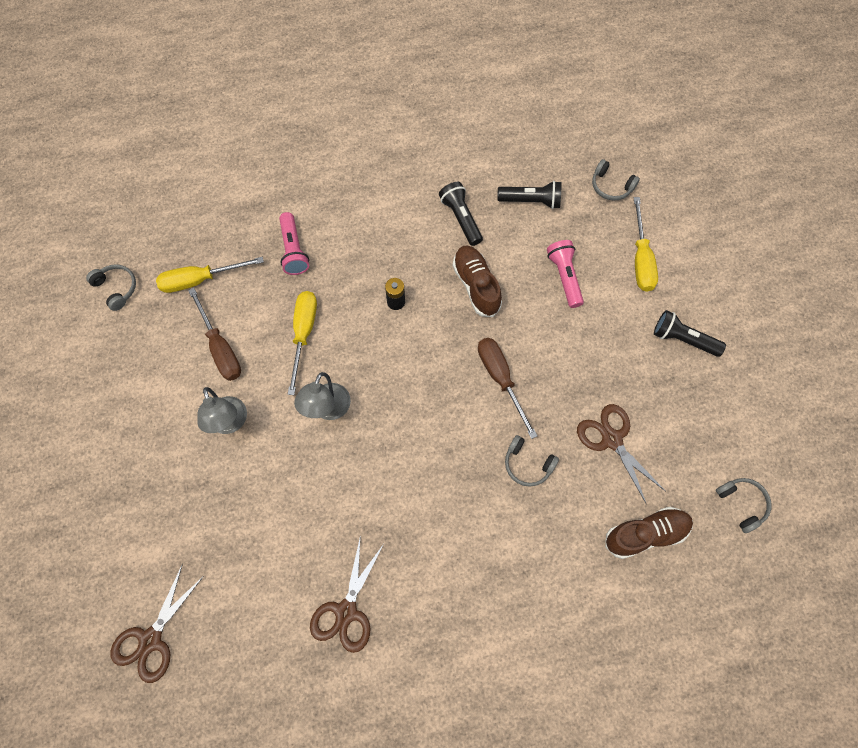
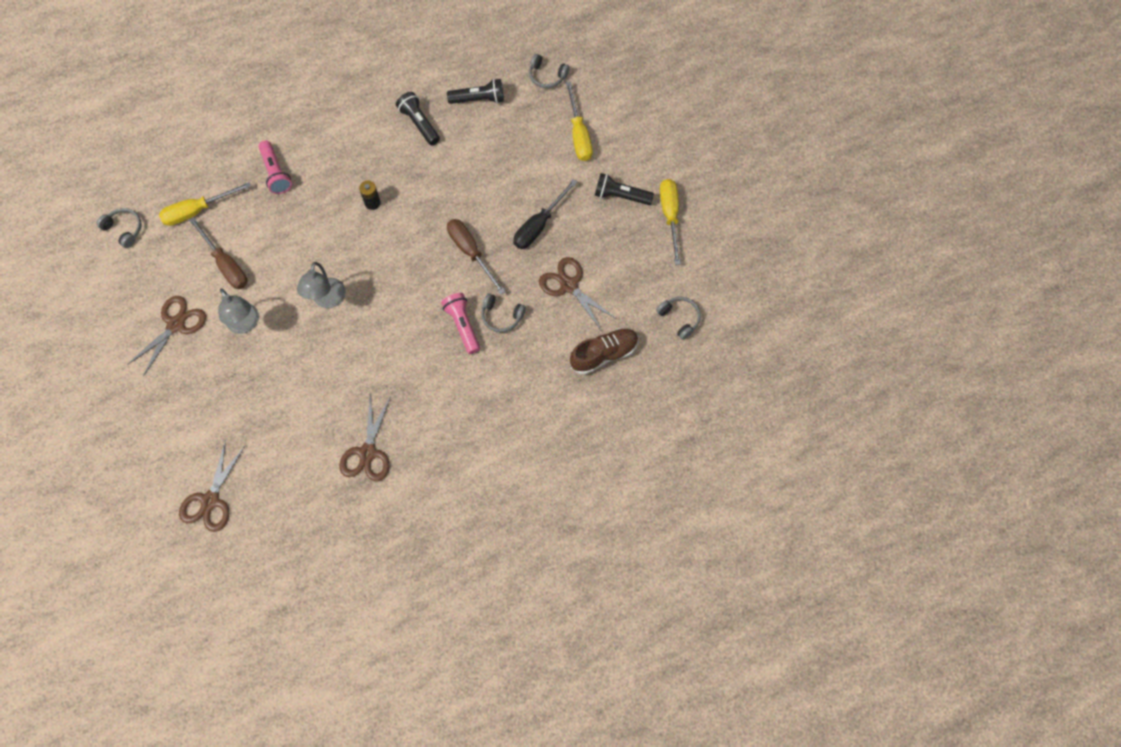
camera: 10 degrees left, 0 degrees up
(152, 410) = (176, 324): none -> brown scissors
(303, 334) = (296, 242): yellow screwdriver -> yellow screwdriver (670, 216)
(476, 286) = (440, 179): brown shoe -> none
(564, 277) = (515, 159): pink flashlight -> pink flashlight (462, 325)
(583, 359) = (539, 225): none -> black screwdriver

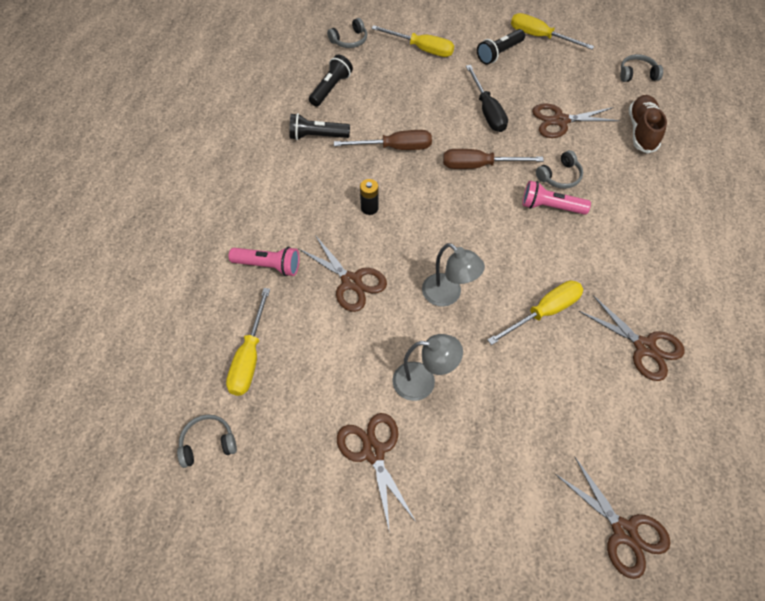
camera: 55 degrees left, 10 degrees down
(226, 264) = (337, 363): brown screwdriver -> brown screwdriver (395, 148)
(297, 232) = (351, 282): none -> brown scissors
(354, 371) = (544, 312): none -> yellow screwdriver

